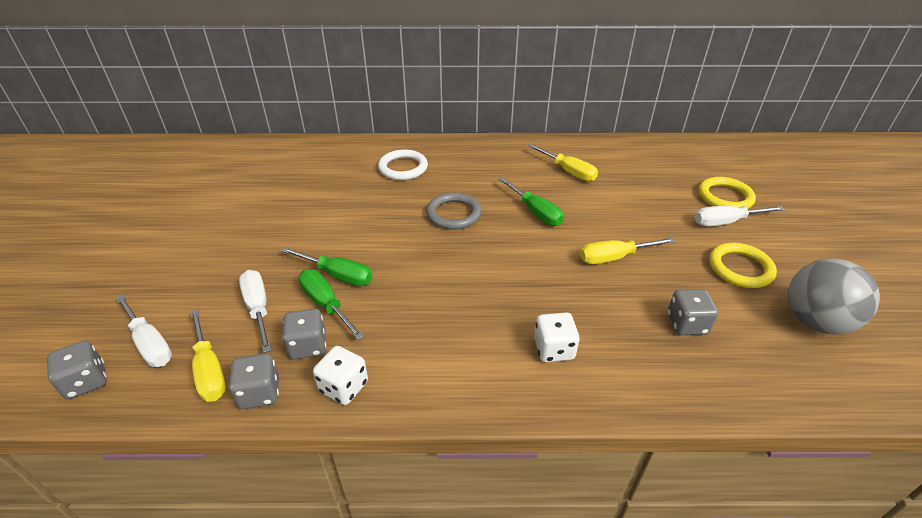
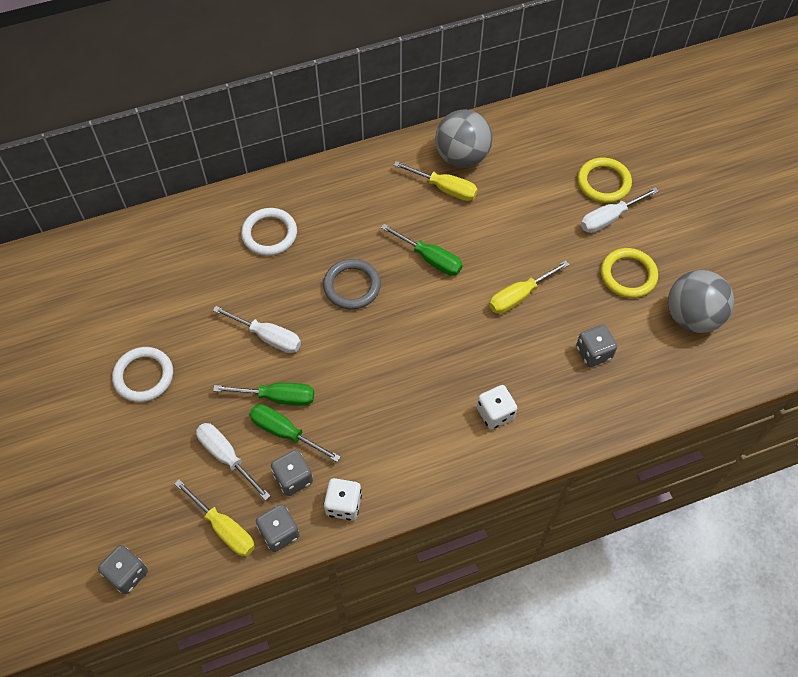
camera: 20 degrees left, 20 degrees up
(150, 344) = (154, 523): white screwdriver -> white screwdriver (268, 337)
(235, 230) = (144, 376): none -> white ring
(592, 156) = (462, 156): none -> grey ball

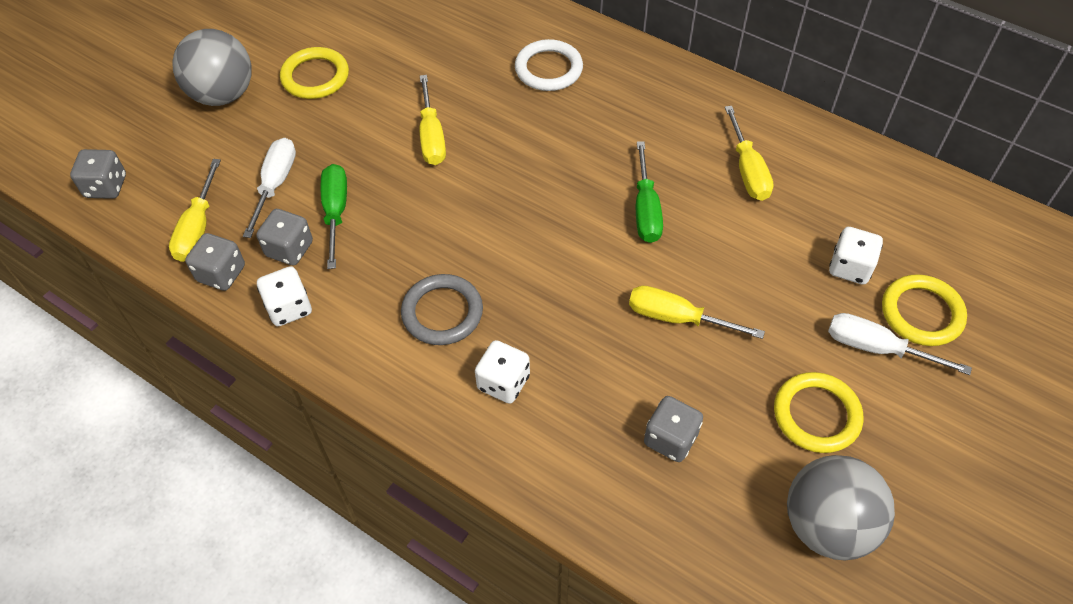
camera: 55 degrees right, 5 degrees down
(144, 376) = (315, 77): white ring -> yellow ring
(268, 337) = (432, 137): white screwdriver -> yellow screwdriver
(278, 397) = (371, 184): green screwdriver -> none
(352, 286) = (549, 165): grey ring -> grey ring (442, 312)
(462, 156) = (805, 161): grey ball -> grey ball (223, 94)
(550, 191) = (850, 267): none -> white dice

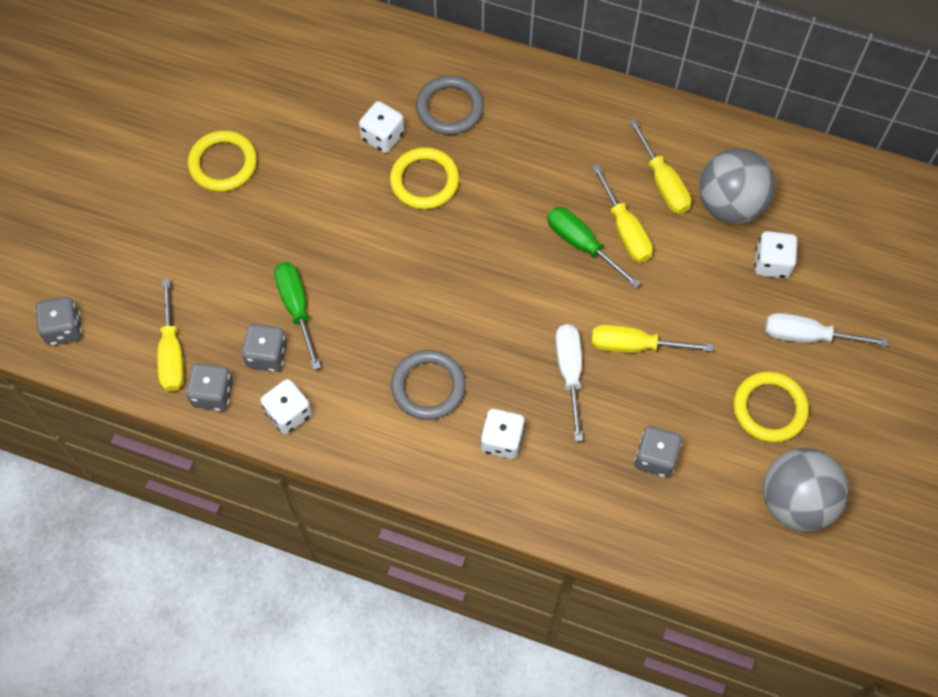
camera: 15 degrees left, 10 degrees up
(223, 94) = (138, 203): grey ball -> grey ball (730, 204)
(276, 184) = (228, 290): white screwdriver -> white screwdriver (569, 372)
(432, 137) = (360, 208): yellow screwdriver -> yellow screwdriver (625, 230)
(475, 81) = (382, 136): none -> white dice
(548, 69) = (450, 108): white ring -> grey ring
(646, 210) = (581, 244): green screwdriver -> green screwdriver turned 150 degrees clockwise
(921, 313) = (839, 294): yellow ring -> yellow ring (424, 181)

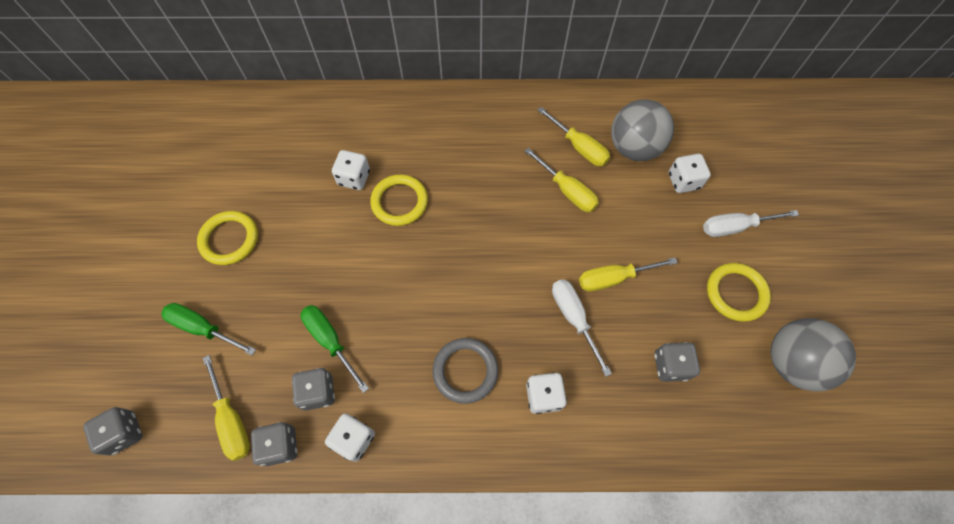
camera: 20 degrees left, 0 degrees up
(450, 108) = (399, 141): grey ring -> none
(581, 244) = (539, 212): green screwdriver -> green screwdriver (202, 328)

